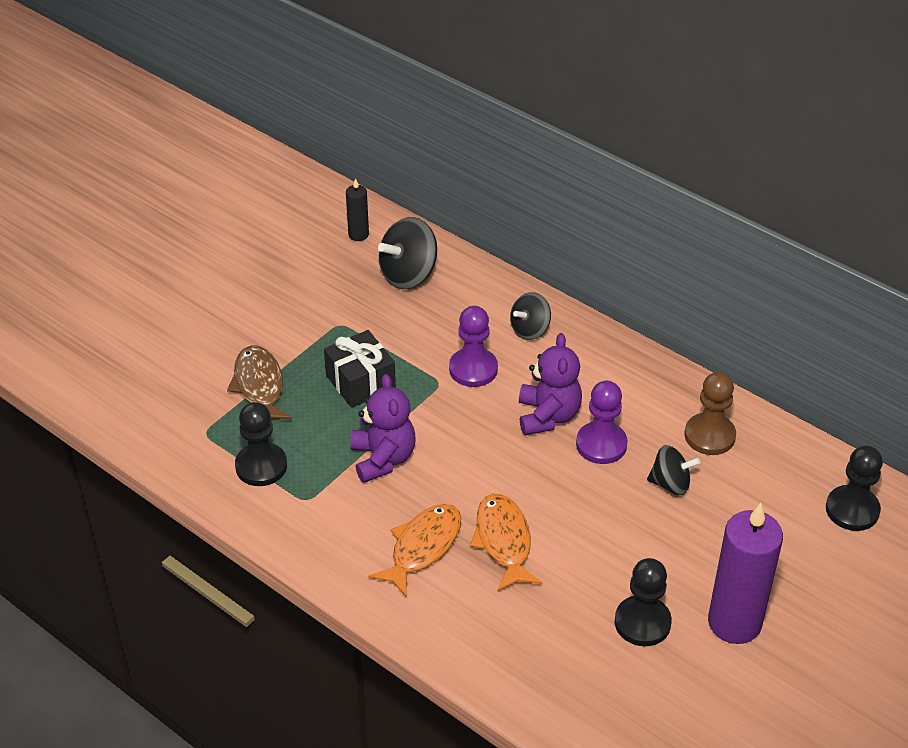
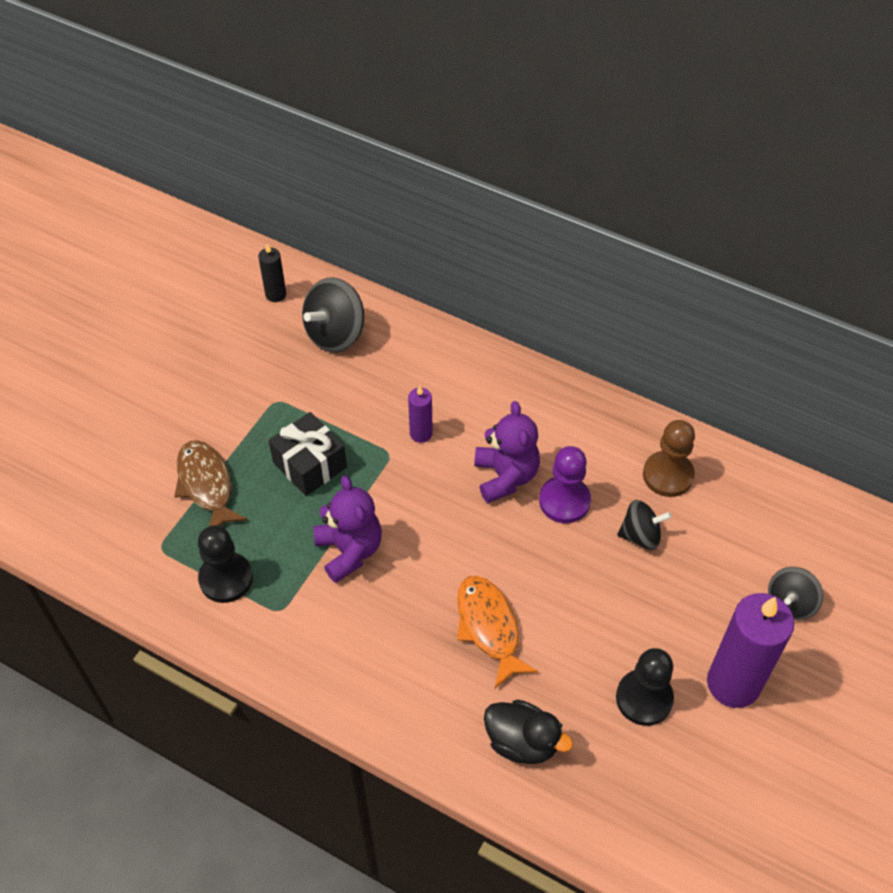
camera: 10 degrees left, 10 degrees up
(422, 547) = (409, 647): orange fish -> none
(473, 369) = (421, 433): purple pawn -> purple candle
(514, 642) = (522, 742): none -> black duck
(530, 330) = (469, 380): black spinning top -> black spinning top (790, 603)
(852, 510) = (820, 538): black pawn -> none

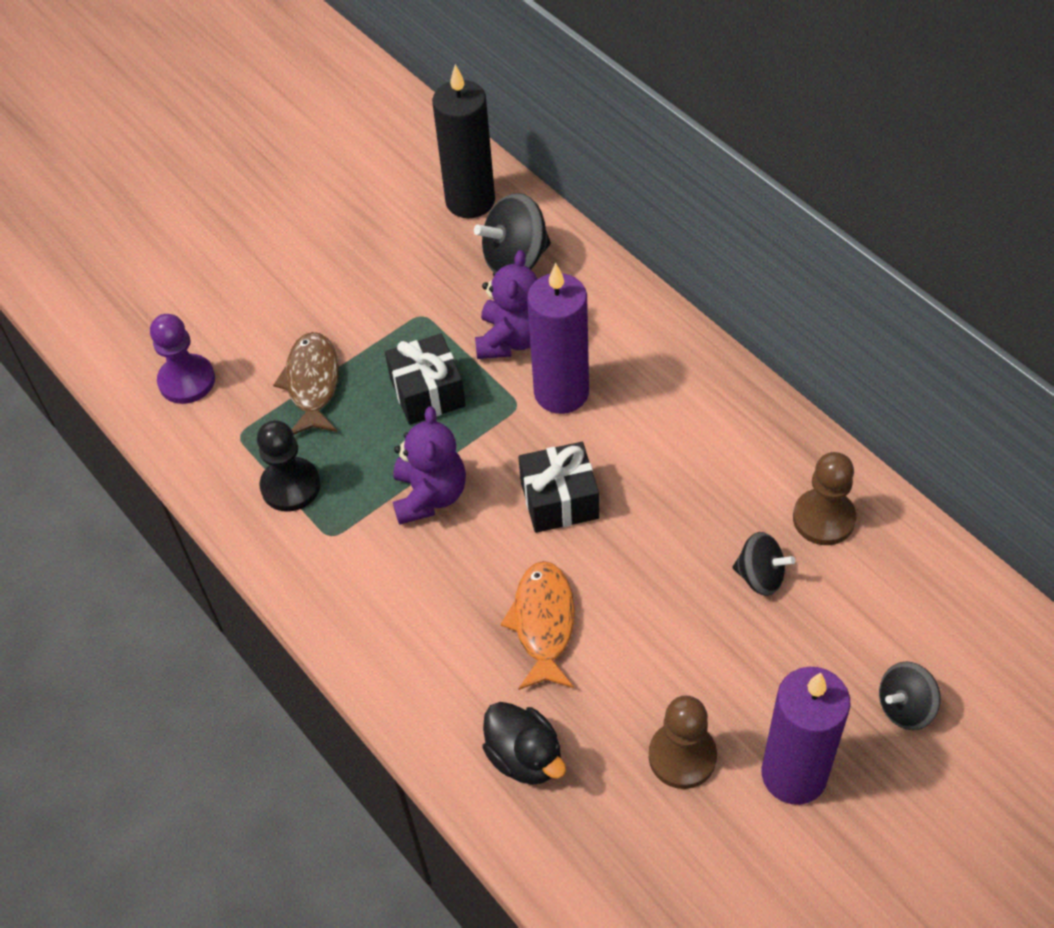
camera: 25 degrees right, 0 degrees up
(276, 294) = (470, 201): black candle -> black candle, size x2.06
(421, 433) = (561, 392): purple candle -> purple candle, size x2.06
(458, 522) = (559, 500): none -> black gift
(505, 476) = (634, 466): purple teddy bear -> purple teddy bear (511, 339)
(564, 501) = (689, 512): purple pawn -> purple pawn (187, 381)
(644, 698) = (682, 756): black pawn -> brown pawn

